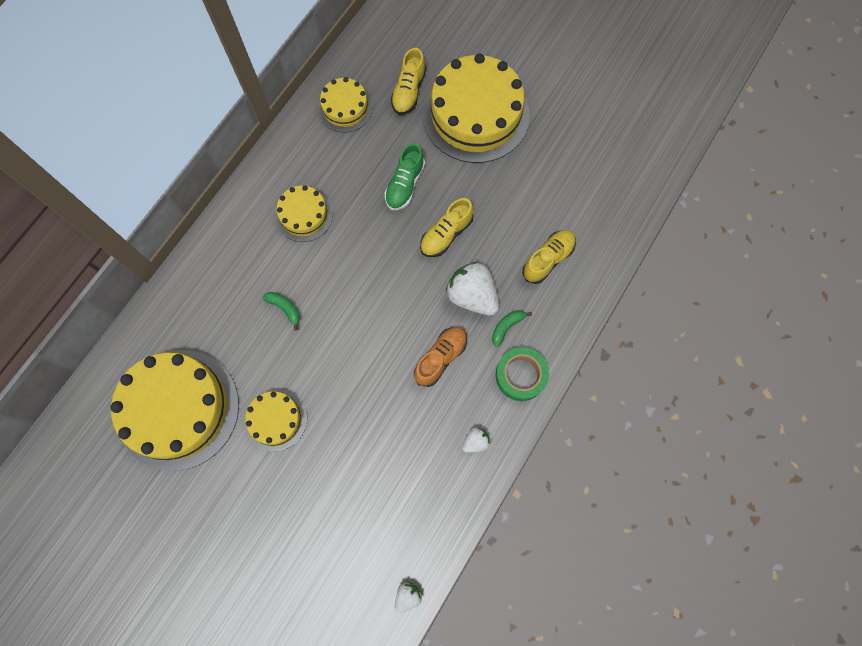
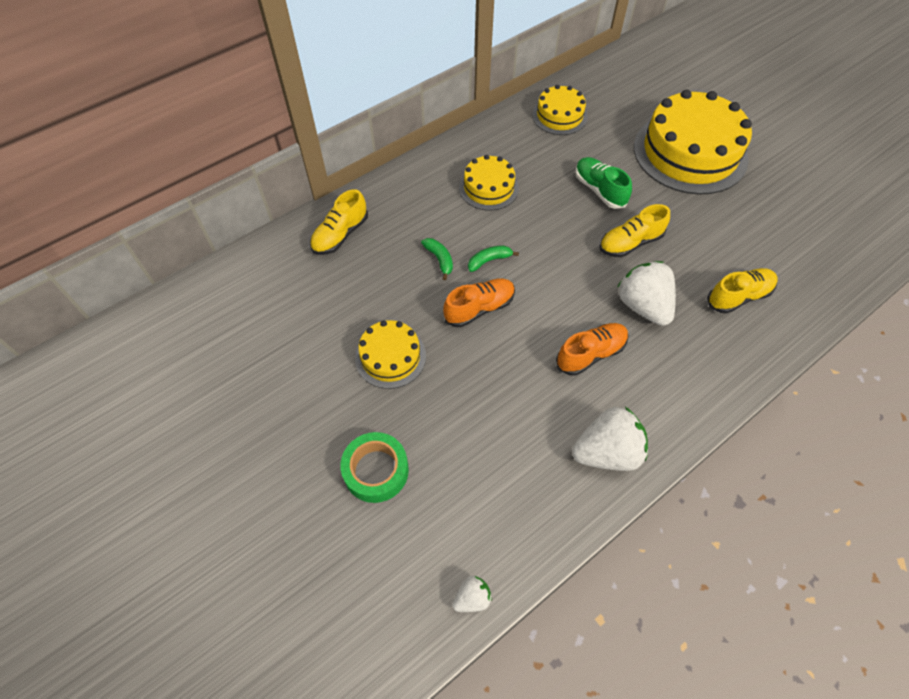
camera: 20 degrees right, 15 degrees down
(178, 409) = (295, 315): yellow cake -> none
(335, 346) = (479, 308): none -> orange shoe
(405, 184) = (599, 190): green shoe -> green shoe turned 105 degrees clockwise
(409, 91) = (626, 118): yellow shoe -> yellow shoe (340, 235)
(475, 442) = (607, 452): white strawberry -> white strawberry, size x2.04
(507, 327) = (675, 347): green banana -> green banana (489, 260)
(520, 375) = (679, 400): green tape -> green tape (376, 470)

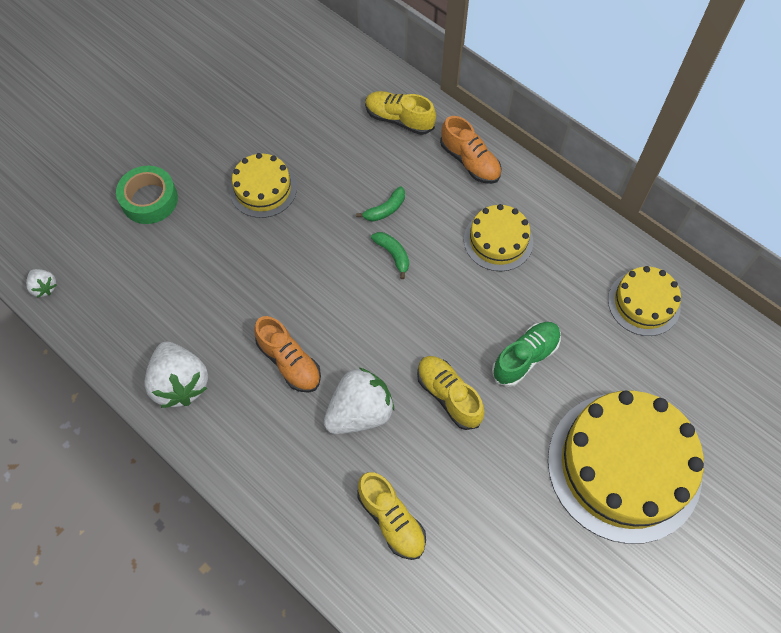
camera: 80 degrees right, 5 degrees up
(479, 308) = (330, 254): orange shoe -> orange shoe (470, 161)

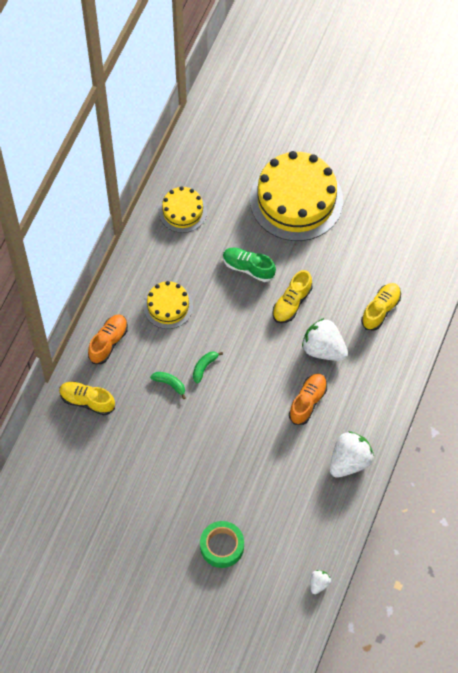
camera: 110 degrees left, 0 degrees up
(263, 189) = (183, 471): yellow cake -> none
(399, 119) = (87, 401): yellow shoe -> yellow shoe turned 105 degrees clockwise

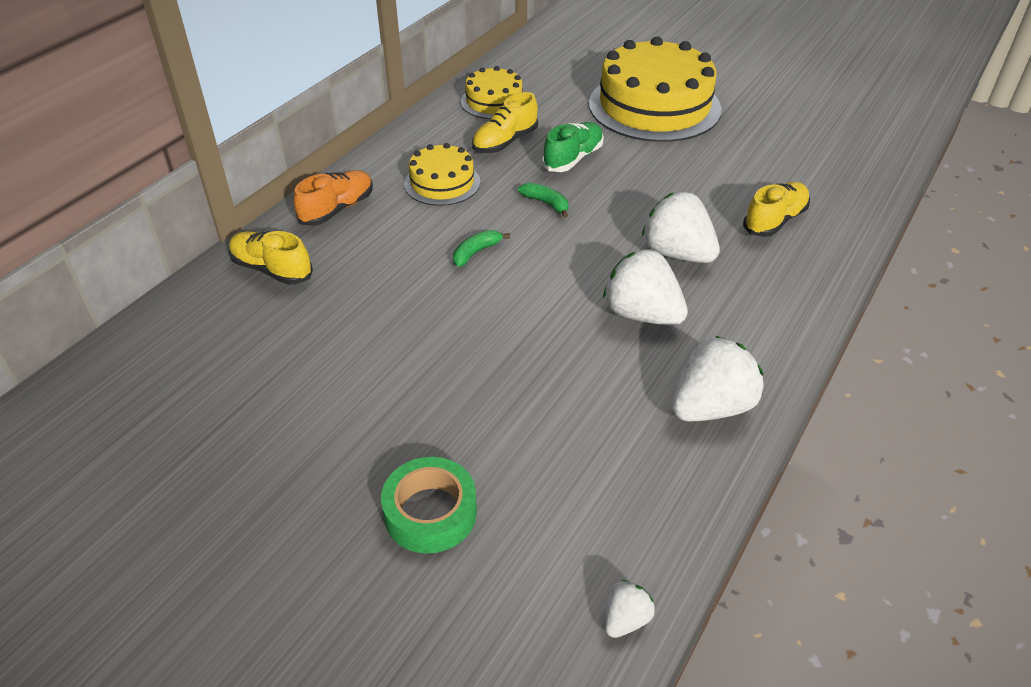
camera: 10 degrees right, 20 degrees down
(170, 384) = (414, 265): green banana -> green banana (546, 203)
(248, 268) = (573, 158): green shoe -> green shoe turned 90 degrees clockwise
(291, 303) = (632, 199): yellow shoe -> yellow shoe (505, 142)
(307, 402) = (642, 314): orange shoe -> white strawberry

